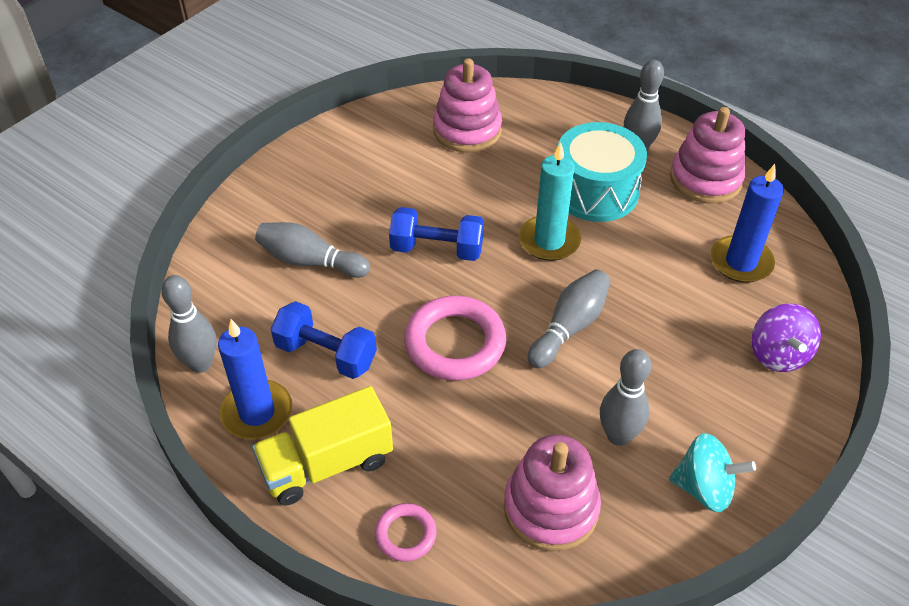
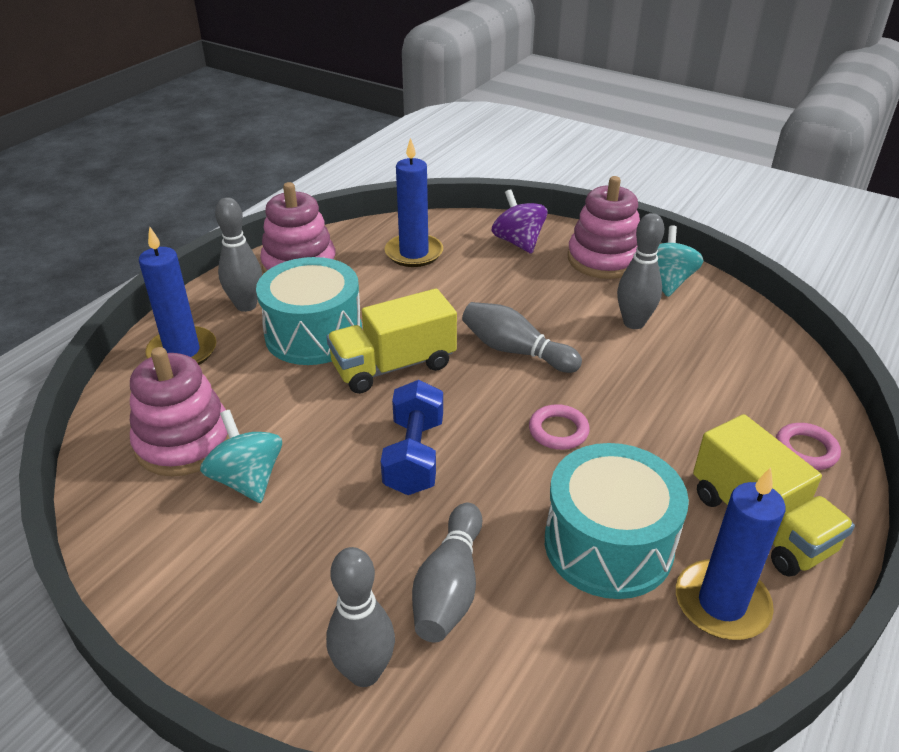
camera: 95 degrees left, 10 degrees down
(200, 364) = (669, 691): grey bowling pin -> grey bowling pin (364, 672)
(326, 354) = (608, 544): blue dumbbell -> turquoise drum
(425, 163) = (247, 480): none -> turquoise spinning top
(455, 343) = (558, 431): pink ring -> pink ring, size x0.52
(549, 241) = (394, 366): turquoise candle -> yellow truck
(551, 508) = (726, 360): pink stacking toy -> pink stacking toy (603, 259)
(571, 119) = (182, 352): none -> blue candle
(778, 354) = (518, 242): purple spinning top -> purple spinning top turned 105 degrees counterclockwise

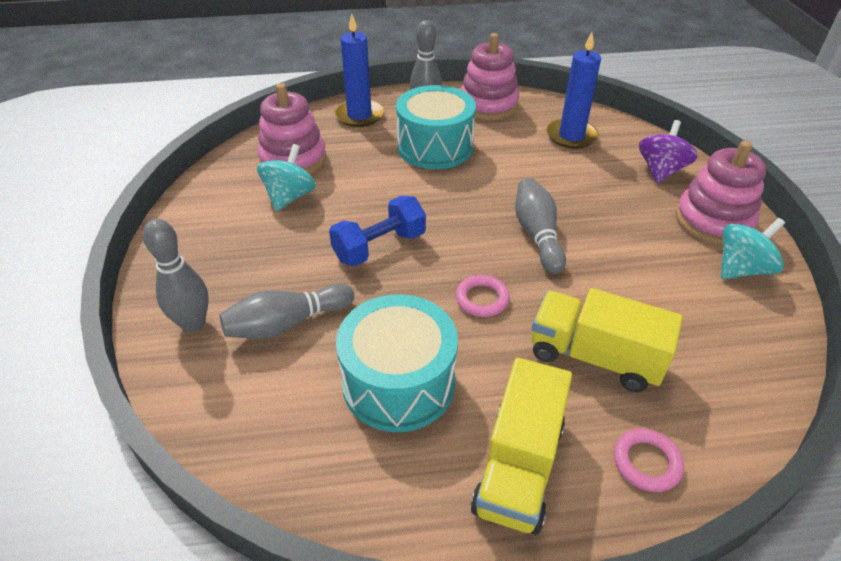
camera: 50 degrees right, 5 degrees up
(394, 366) = (449, 192): yellow truck -> yellow truck (594, 357)
(633, 323) = (659, 277): grey bowling pin -> none
(721, 603) = (404, 479): blue candle -> none

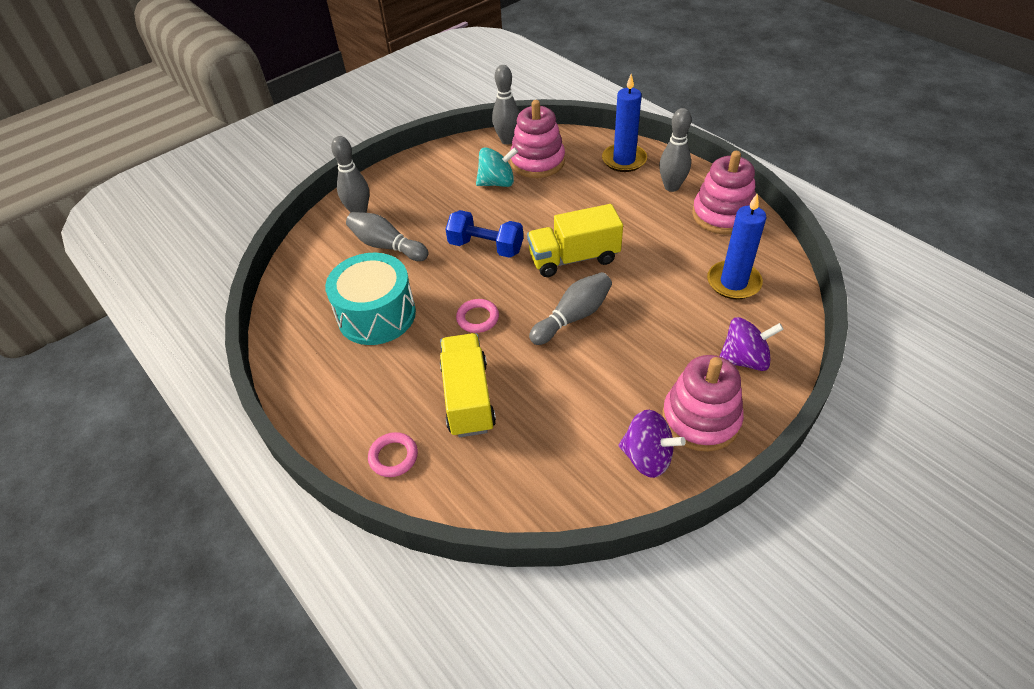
camera: 60 degrees right, 5 degrees up
(233, 162) = (507, 140): none -> grey bowling pin
(435, 147) = (627, 216): turquoise drum -> none
(518, 466) = (351, 395): yellow truck -> yellow truck (574, 258)
(741, 269) = (647, 457): turquoise spinning top -> purple spinning top

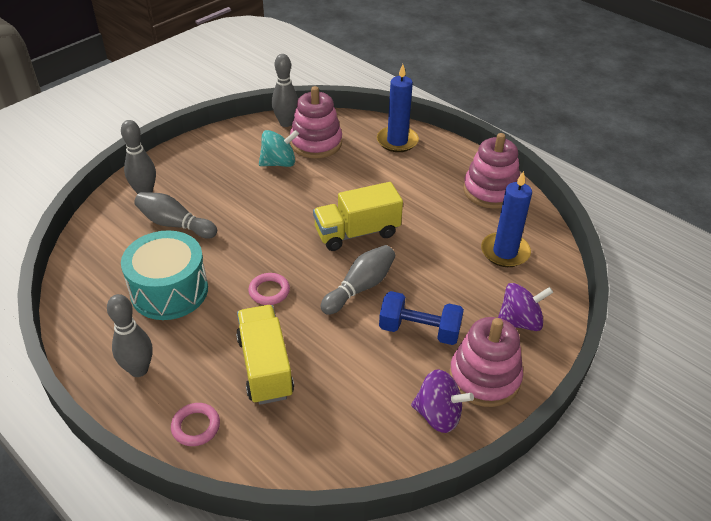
camera: 10 degrees left, 5 degrees down
(486, 247) = (272, 224): blue dumbbell -> blue dumbbell (419, 330)
(671, 187) = (442, 165): grey bowling pin -> grey bowling pin (139, 369)

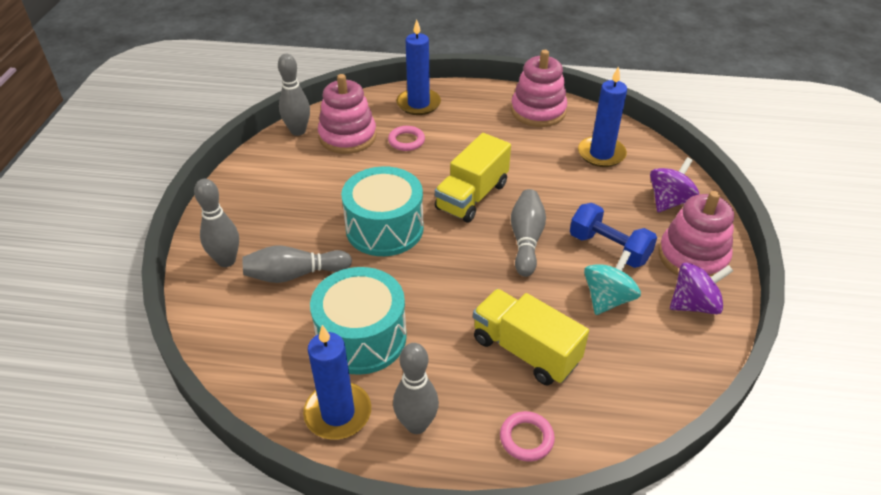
camera: 35 degrees left, 0 degrees up
(102, 331) = (338, 413): none -> blue candle
(267, 224) = (384, 228): none -> turquoise drum
(269, 291) = (454, 285): pink ring -> pink ring (406, 141)
(279, 163) = (333, 170): turquoise spinning top -> turquoise spinning top (607, 299)
(419, 330) = (609, 248): blue dumbbell -> blue dumbbell turned 60 degrees clockwise

